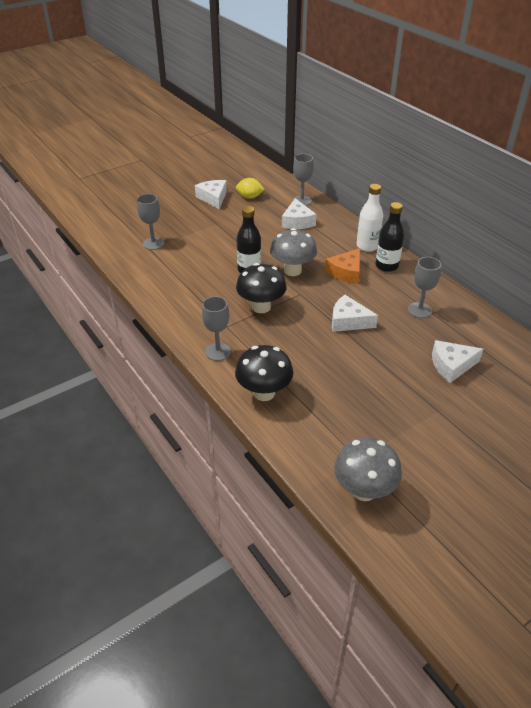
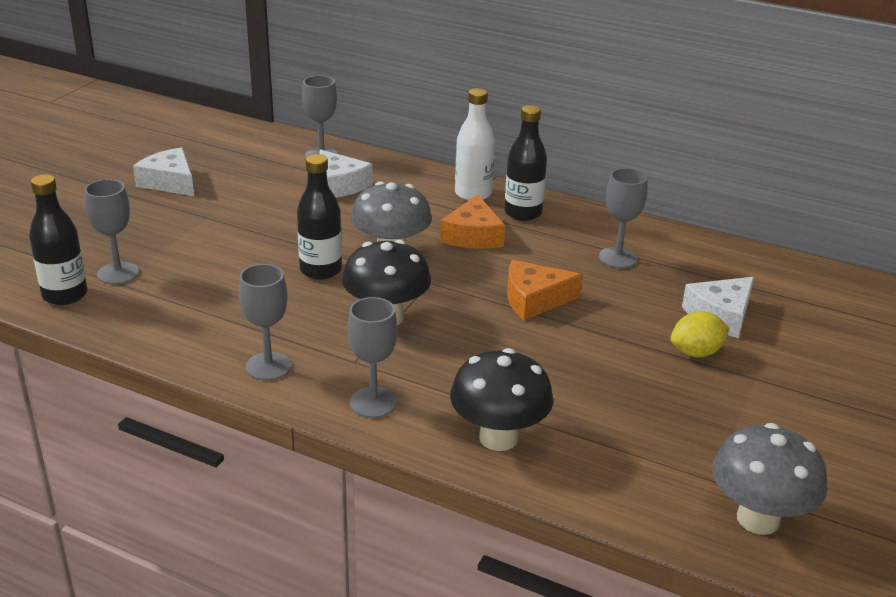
camera: 30 degrees left, 10 degrees down
(122, 249) = (65, 295): none -> black bottle
(184, 315) = (268, 366): none -> grey goblet
(250, 197) = (232, 168): yellow lemon -> yellow lemon (696, 352)
(348, 321) = (534, 299): white cheese -> orange cheese

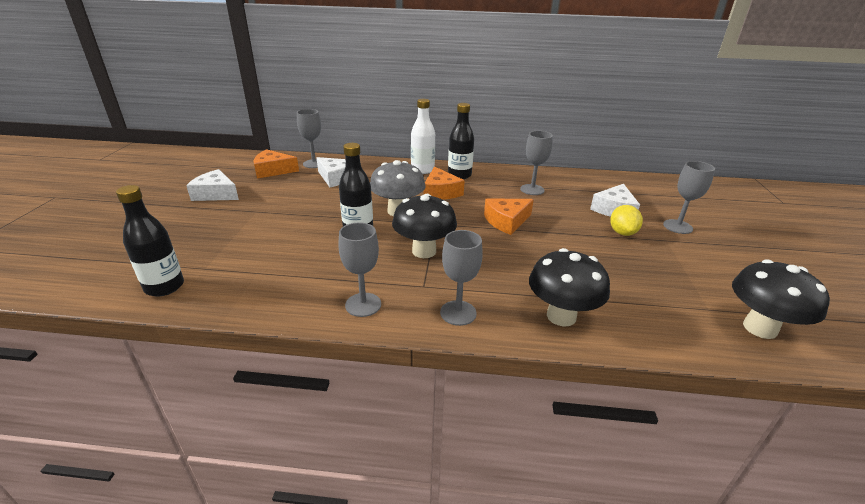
camera: 20 degrees left, 0 degrees up
(118, 273) = (204, 261): grey goblet -> grey goblet (677, 226)
(259, 158) = (273, 170): none -> orange cheese
(696, 352) = (622, 232): yellow lemon -> yellow lemon turned 45 degrees counterclockwise
(758, 519) = (759, 328): grey mushroom -> black mushroom

